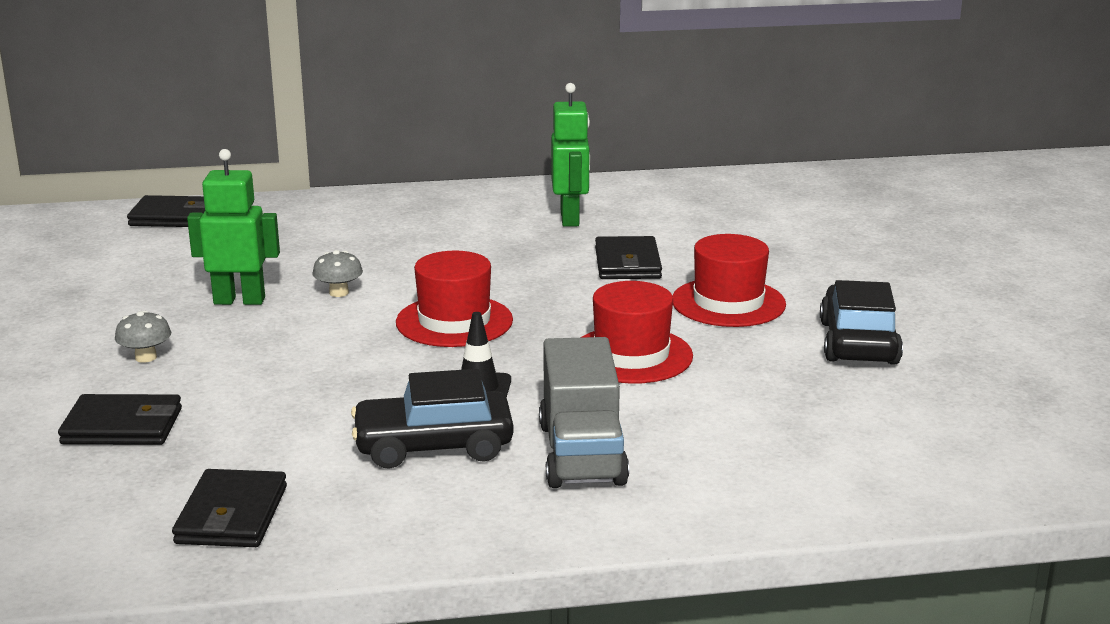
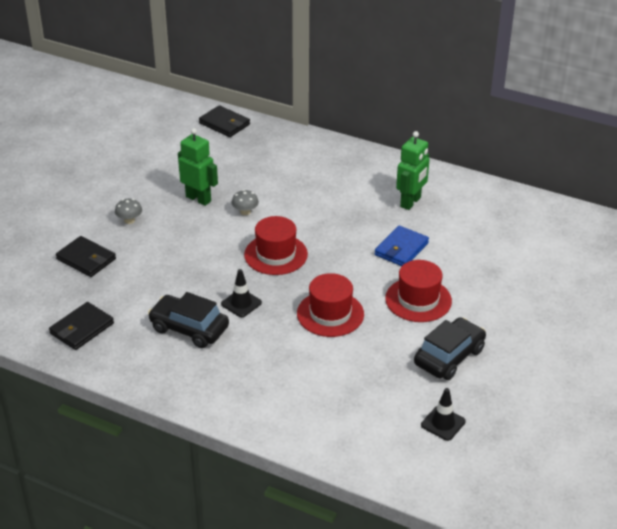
camera: 35 degrees right, 15 degrees up
(581, 454) = (242, 363): grey truck -> none
(627, 263) = (401, 249): black wallet -> blue wallet
(962, 410) = (443, 423): none -> black traffic cone

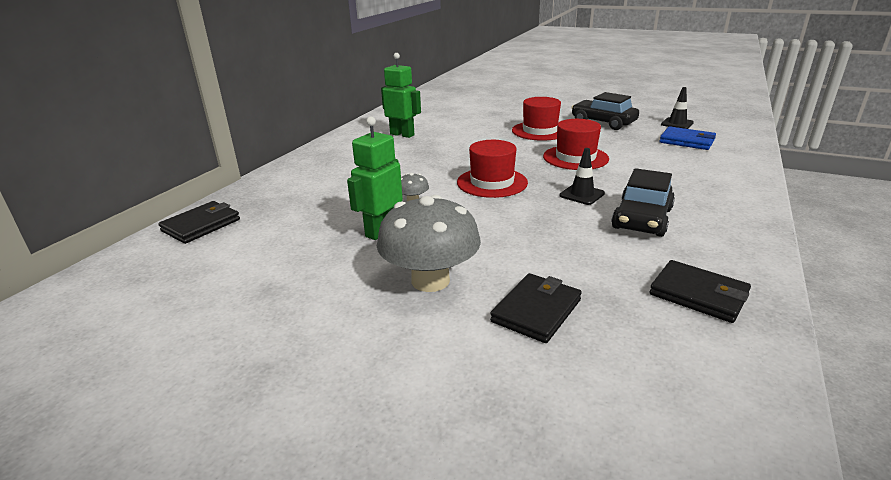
camera: 90 degrees left, 10 degrees down
(129, 220) = (430, 280): grey mushroom -> grey mushroom, size x2.30
(401, 249) = (472, 136): blue wallet -> blue wallet (687, 141)

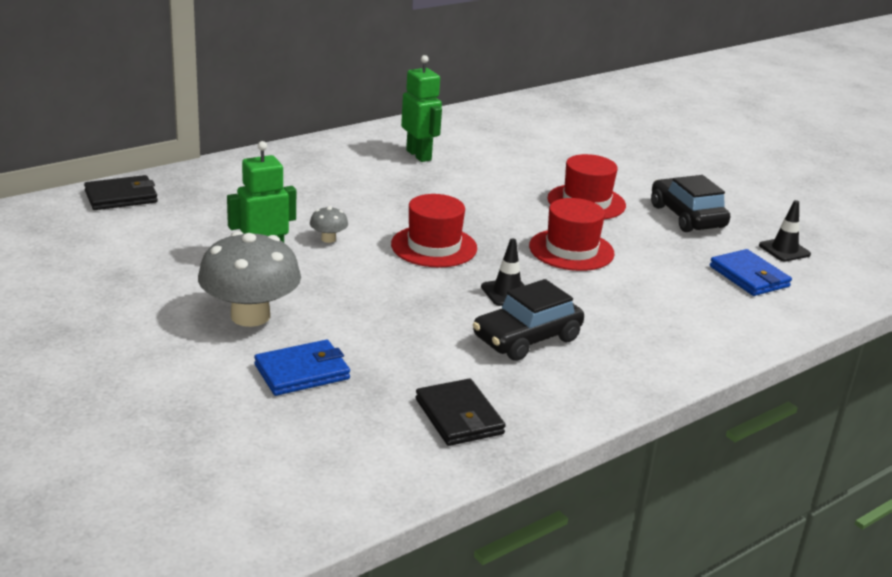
camera: 25 degrees right, 0 degrees up
(536, 311) = (302, 372): black wallet -> blue wallet

